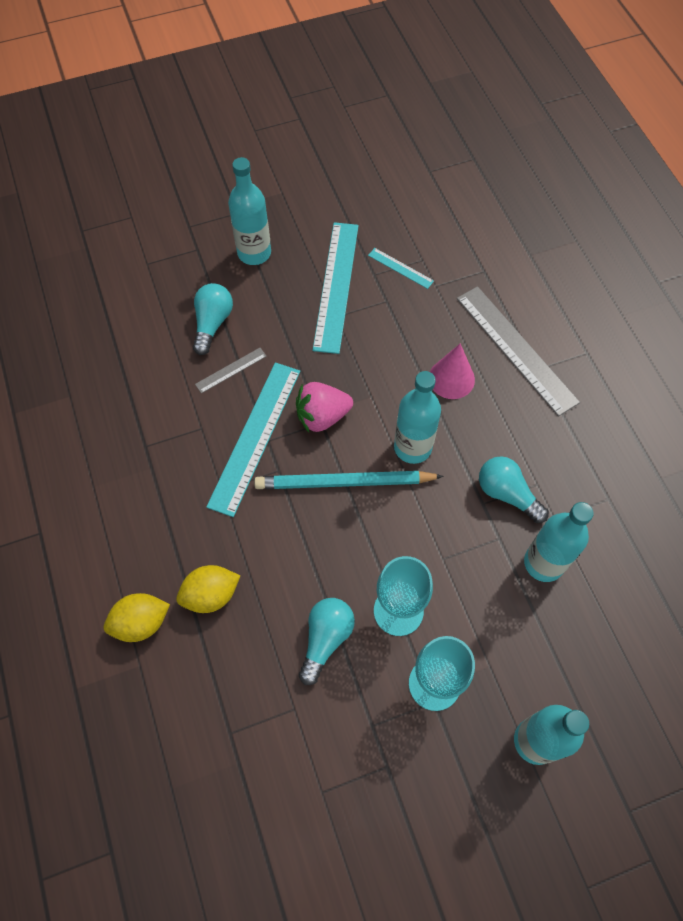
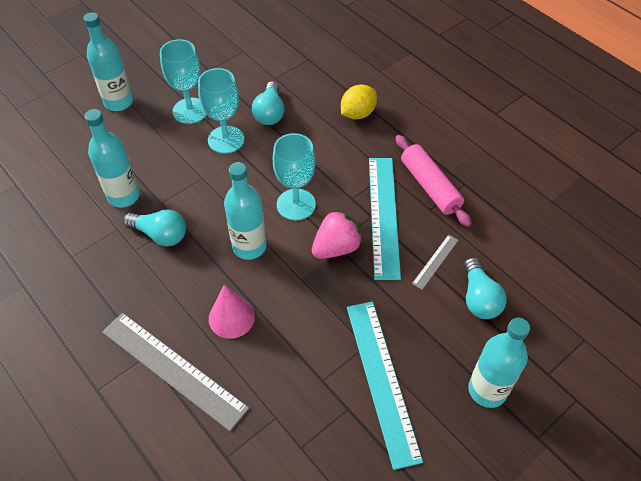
camera: 160 degrees right, 10 degrees down
(141, 623) = (393, 89): yellow lemon -> none
(185, 455) = (430, 186): none -> pink rolling pin
(344, 482) = (296, 204): turquoise pencil -> turquoise goblet
(400, 268) = (322, 427): turquoise ruler -> none

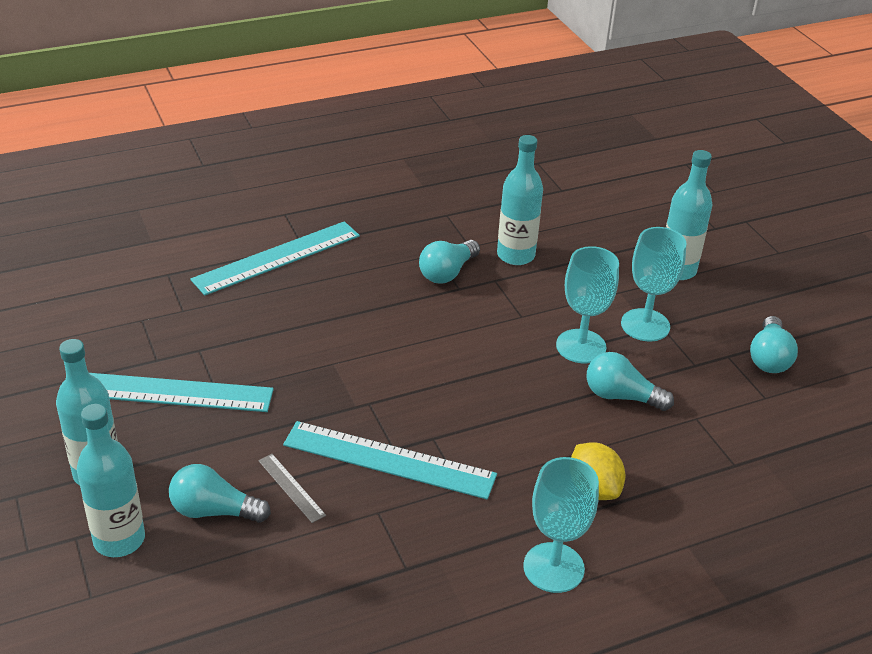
camera: 105 degrees right, 15 degrees down
(173, 369) = (277, 258): grey ruler -> turquoise ruler
(204, 52) = (769, 358): none -> turquoise light bulb
(231, 317) = (312, 303): pink cone -> none
(249, 246) = (398, 333): turquoise bottle -> turquoise bottle (119, 539)
(296, 204) = (444, 384): turquoise goblet -> turquoise goblet (553, 567)
(336, 248) = (360, 402): pink strawberry -> none
(430, 186) = (418, 525): pink rolling pin -> none

